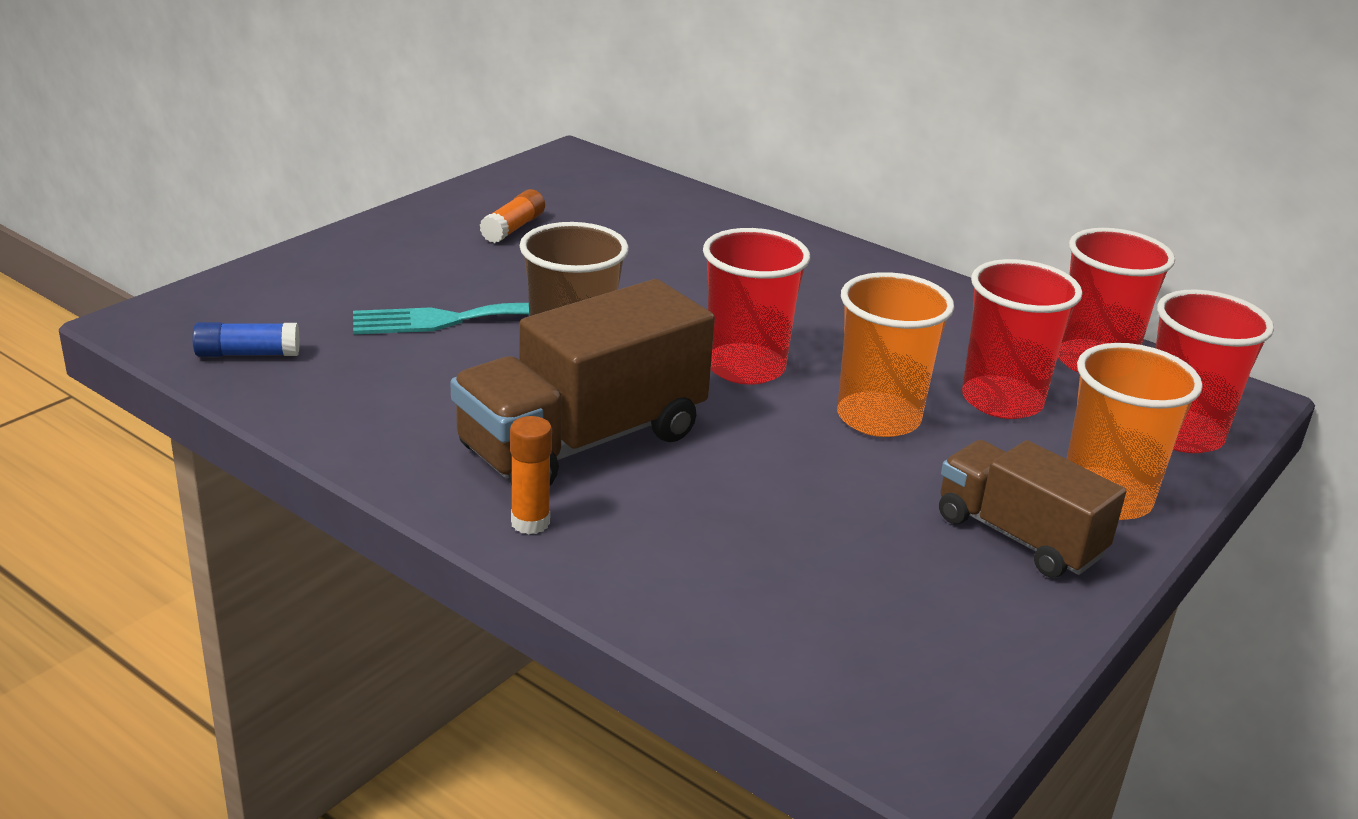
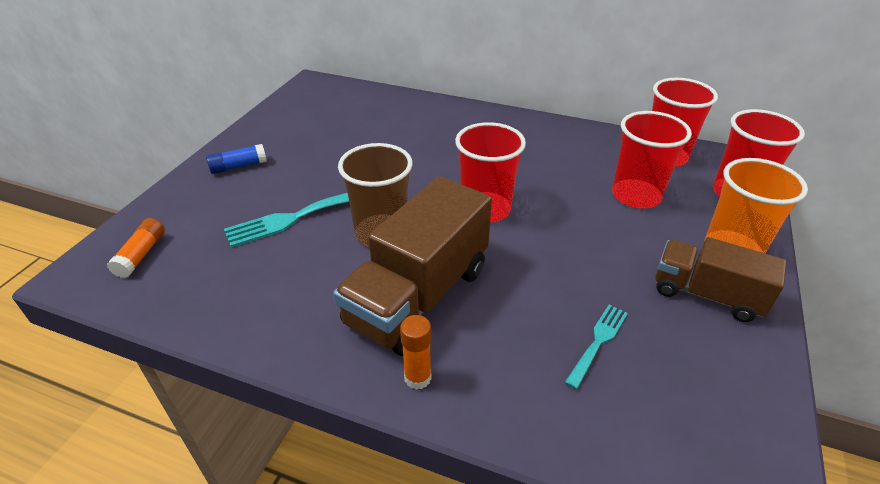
camera: 15 degrees left, 10 degrees up
(247, 354) = (162, 284): blue glue stick -> blue glue stick (238, 166)
(513, 228) = (300, 140): orange glue stick -> orange glue stick (141, 255)
(807, 548) = (598, 343): none -> turquoise fork
(878, 418) = (579, 226): orange cup -> none

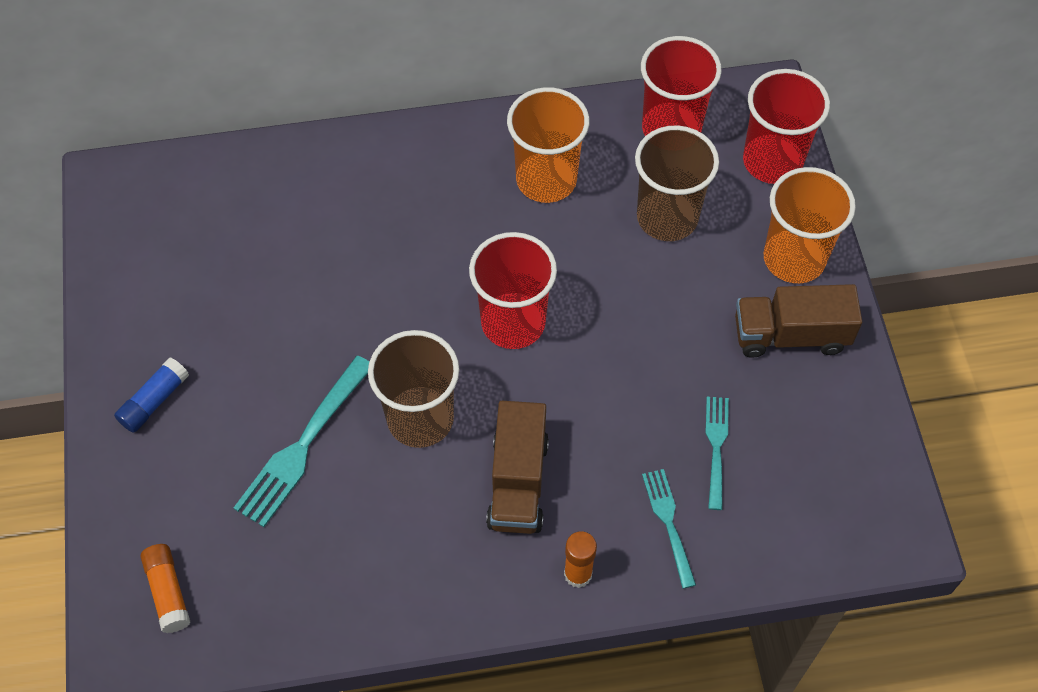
camera: 30 degrees left, 20 degrees up
(418, 296) = (518, 482): brown truck -> brown truck, size x0.63
(522, 378) = (669, 523): none -> turquoise fork
(559, 153) = (546, 179): none -> orange cup
(636, 196) = (667, 217): red cup -> brown cup

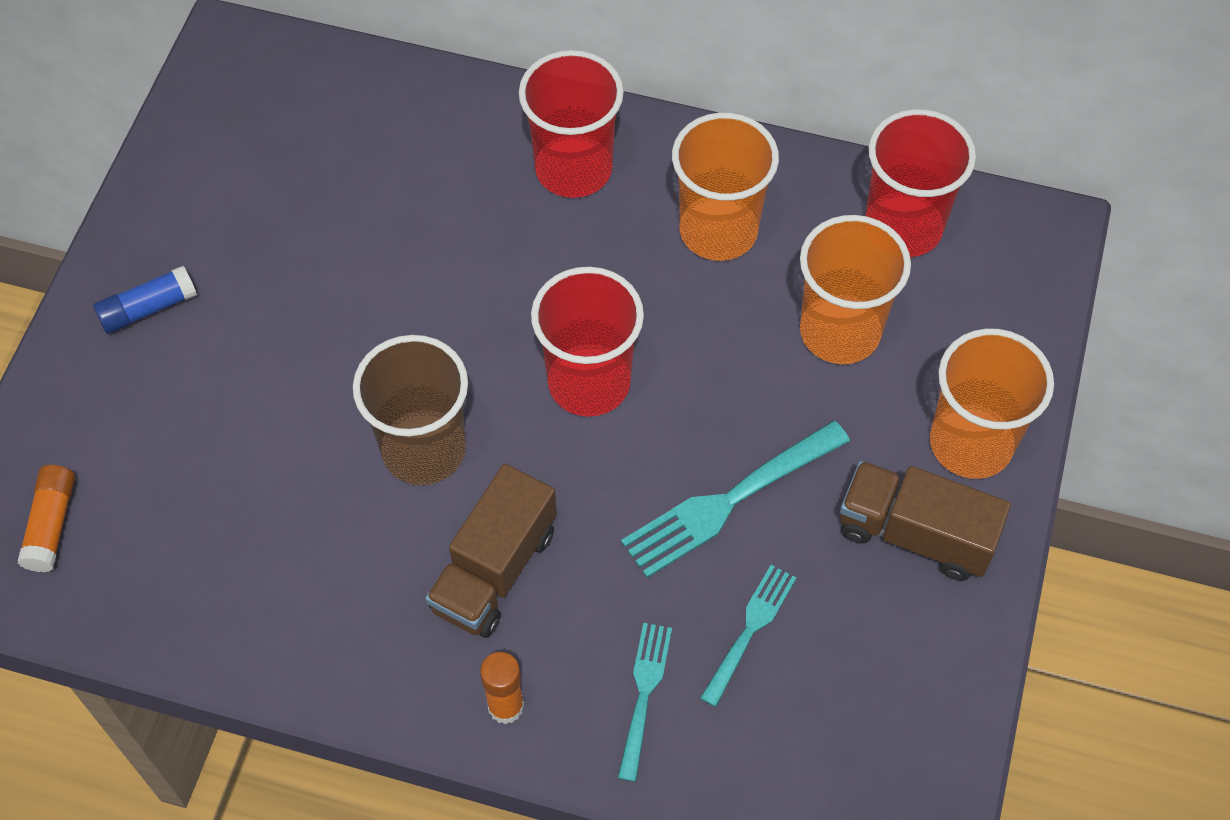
camera: 25 degrees right, 0 degrees up
(303, 444) = (280, 423): turquoise fork -> turquoise fork (730, 500)
(667, 217) = (840, 331): brown cup -> orange cup
(772, 161) = (1008, 314): red cup -> red cup (573, 169)

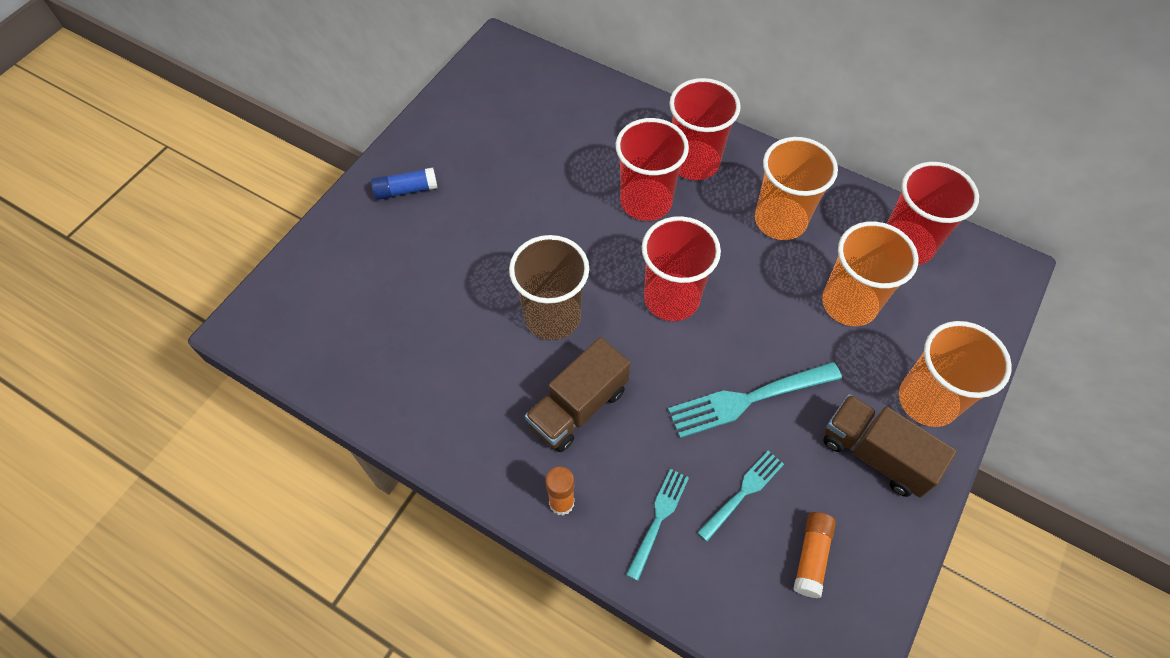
camera: 15 degrees right, 0 degrees up
(51, 524) = (306, 309): orange glue stick -> orange glue stick (811, 556)
(516, 246) = (646, 201): none -> red cup

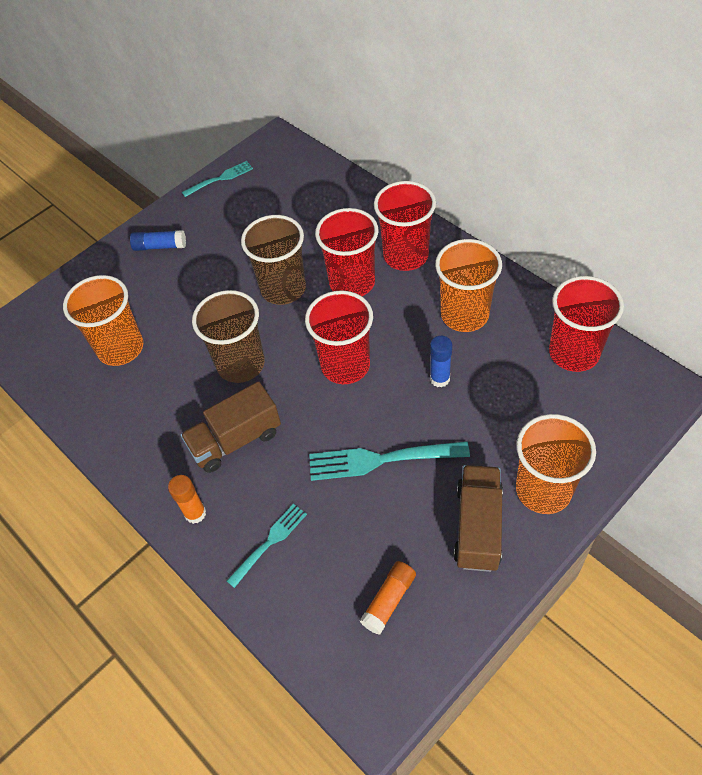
camera: 20 degrees right, 5 degrees down
(570, 220) = (283, 288): none -> brown cup
(743, 493) = (348, 536): turquoise fork -> turquoise fork (220, 179)
(779, 296) = (440, 379): none -> blue glue stick
(849, 303) = (501, 395): orange cup -> orange cup (120, 348)
(875, 454) = (478, 527): brown truck -> brown truck turned 45 degrees clockwise

